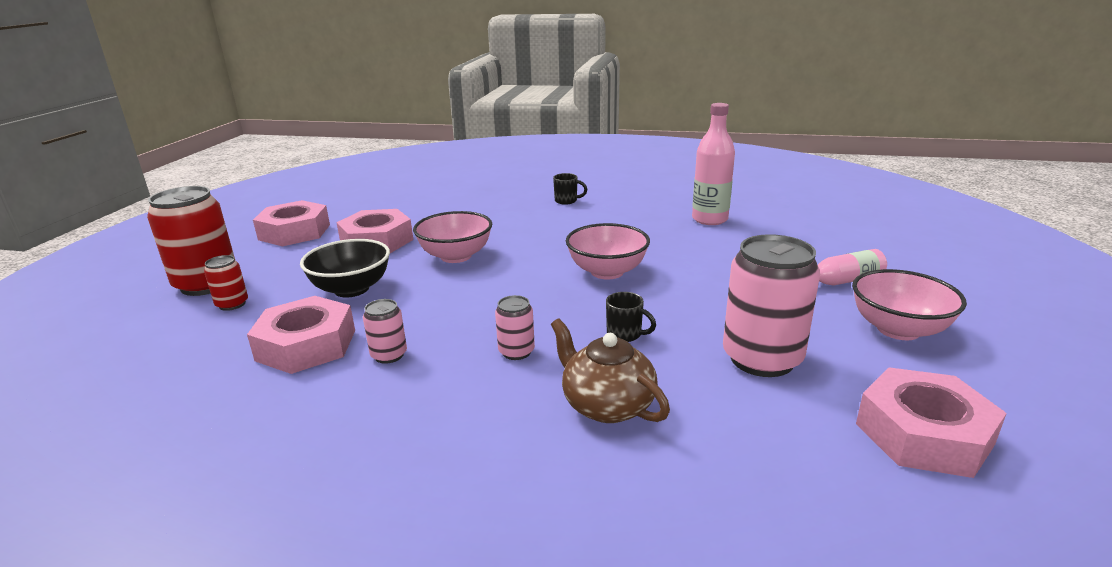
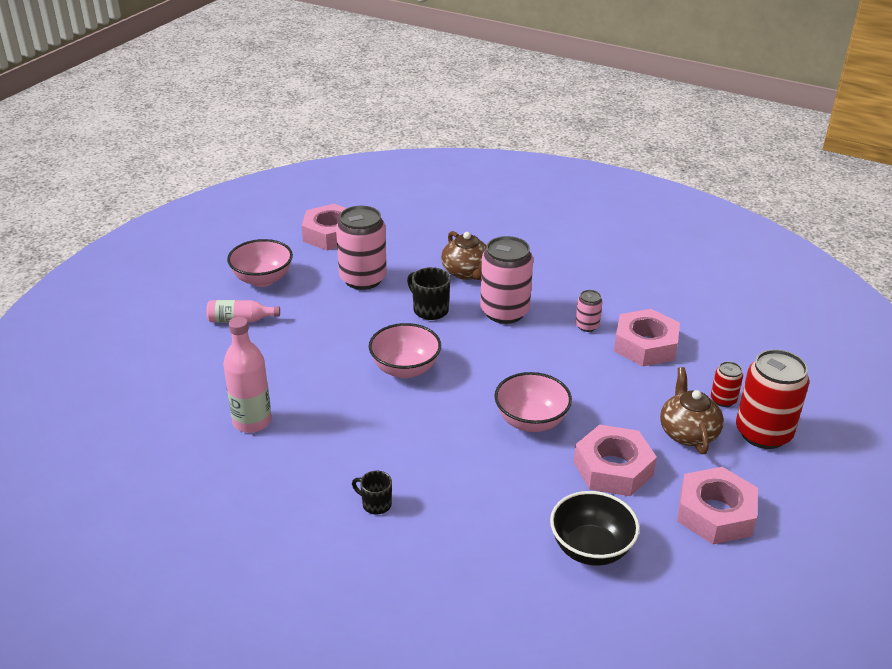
camera: 165 degrees left, 10 degrees up
(292, 272) = (688, 433): none -> brown teapot
(351, 289) = (625, 396): black bowl -> black bowl (591, 548)
(516, 352) = (504, 312): pink can -> pink can, size x2.08
(625, 334) = (429, 310): black mug -> black mug, size x1.53

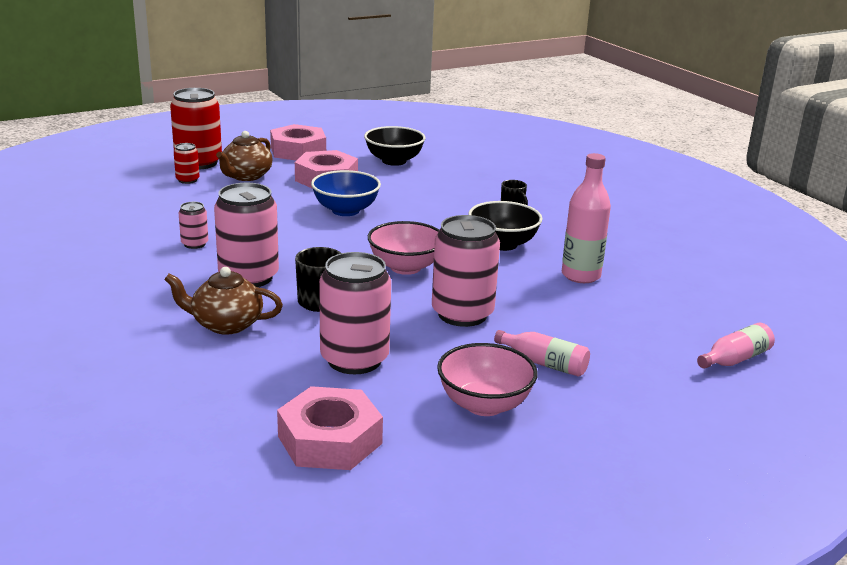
camera: 150 degrees left, 10 degrees down
(99, 375) = (735, 359): none -> pink bottle
(323, 339) = (462, 314): none -> pink can
(347, 436) = (502, 244): none -> black bowl
(467, 272) = (226, 324): brown teapot -> brown teapot turned 90 degrees counterclockwise
(531, 421) = (345, 210): pink bowl -> blue bowl
(645, 345) = (174, 219): pink nut -> none

